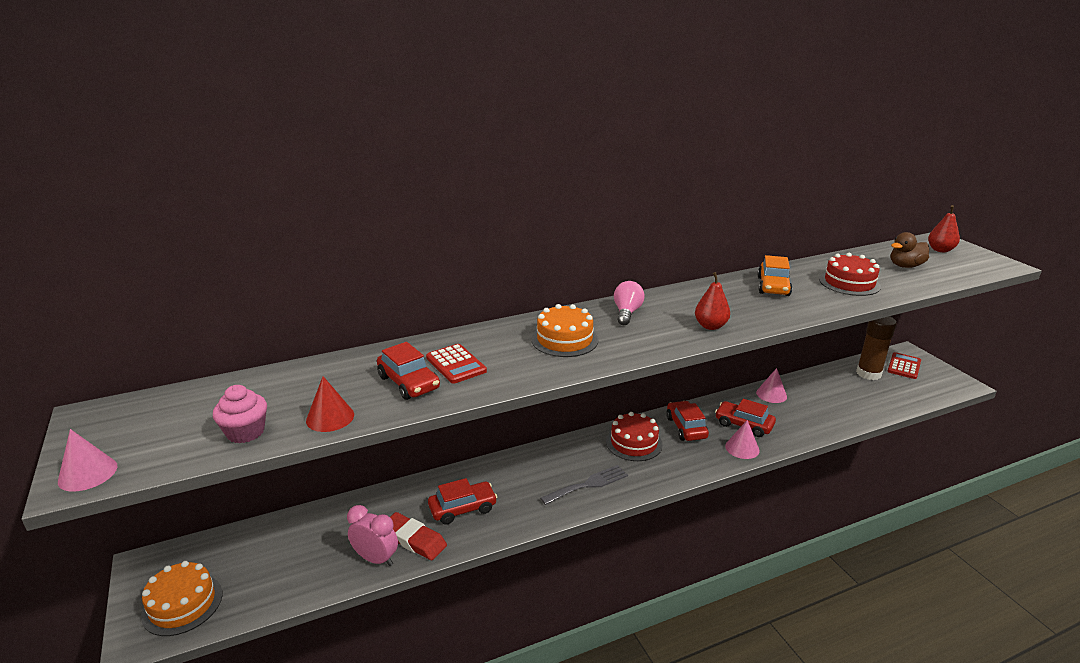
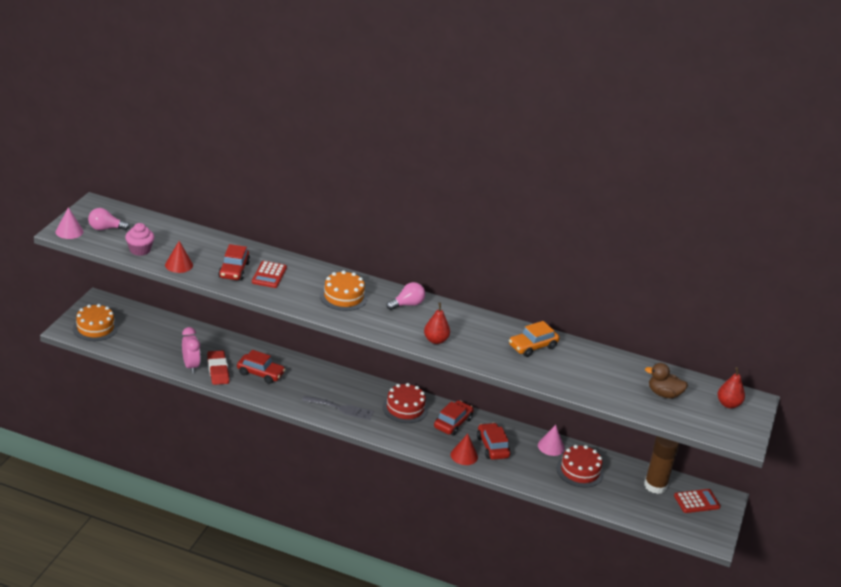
camera: 40 degrees right, 5 degrees up
(149, 436) = (105, 228): none -> pink light bulb
(742, 448) = (464, 455): pink cone -> red cone
(849, 283) = (589, 376): red cake -> red cake (580, 471)

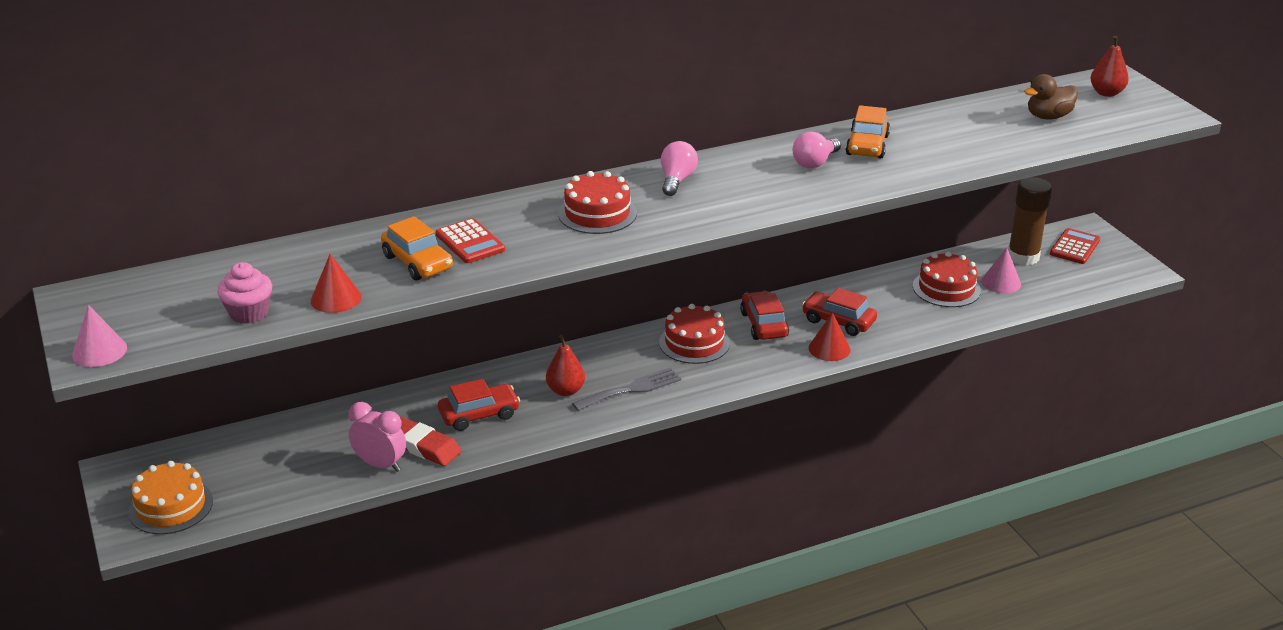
camera: 40 degrees left, 0 degrees up
(105, 228) = (148, 316): pink light bulb -> pink light bulb (815, 163)
(234, 270) = (418, 262): red car -> orange car
(343, 297) = (597, 213): orange cake -> red cake
(435, 340) = (774, 197): red pear -> red pear (565, 391)
(551, 446) = (884, 283): pink cone -> pink cone (1001, 282)

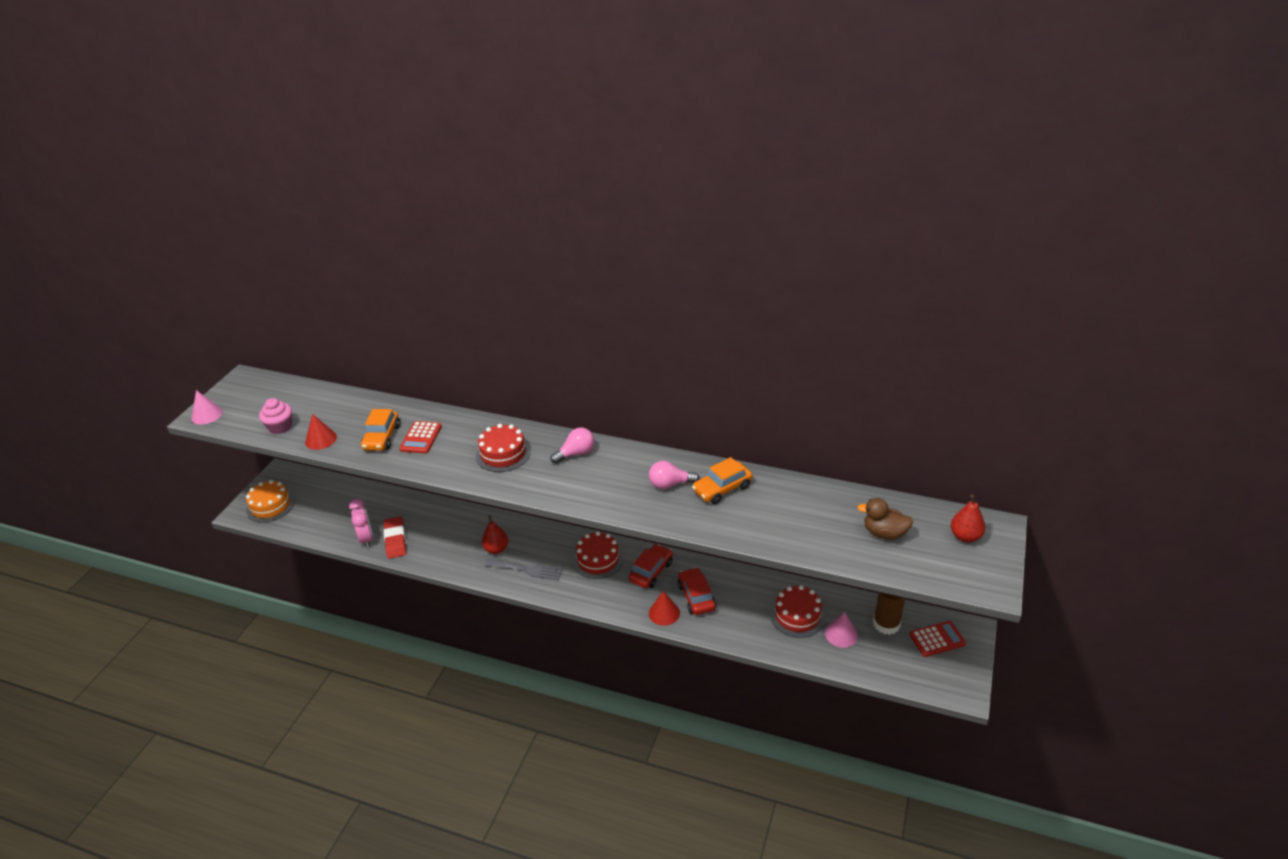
camera: 45 degrees right, 5 degrees up
(479, 415) = (441, 537): red car -> none

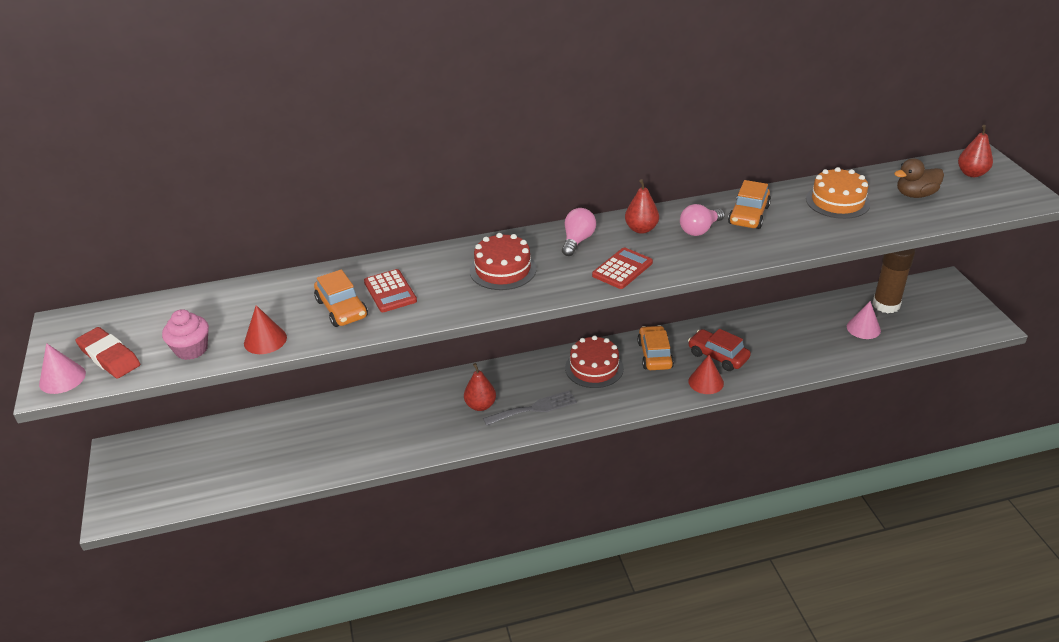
camera: 35 degrees left, 0 degrees up
(270, 506) = (148, 488): orange cake -> orange cake (837, 201)
(366, 539) = (318, 463): pink clock -> none
(395, 540) = (355, 449): red eraser -> red eraser (109, 357)
(630, 464) = (641, 229): none -> red pear
(651, 571) = (655, 355): red car -> orange car
(797, 615) = (815, 331): red cake -> none
(937, 639) = (932, 298): red calculator -> red calculator (622, 269)

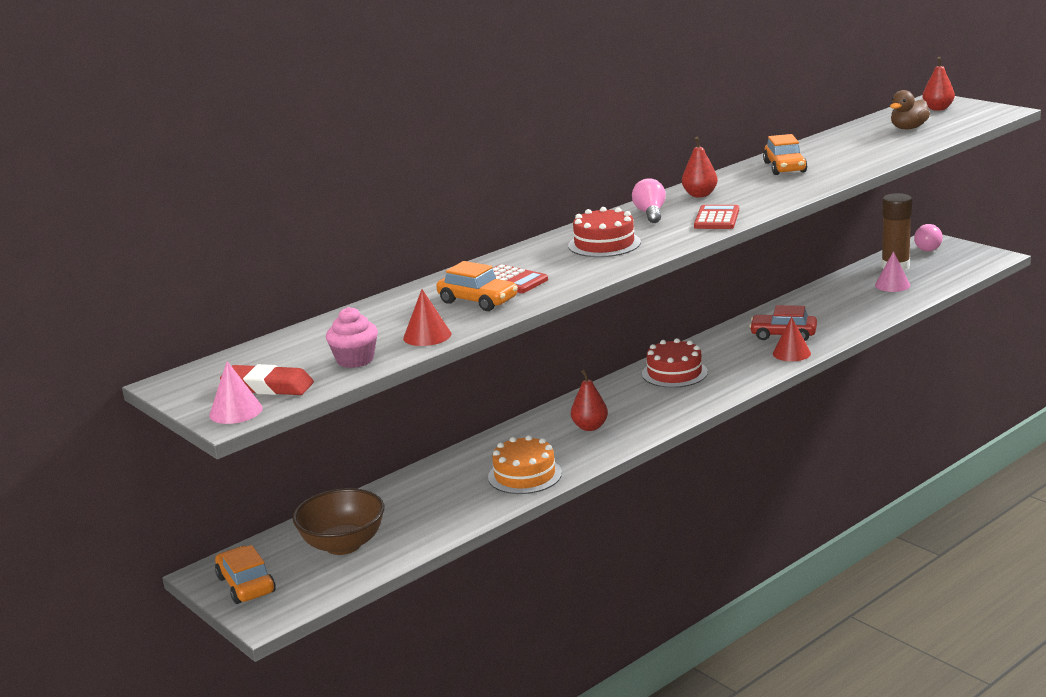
camera: 25 degrees left, 15 degrees down
(217, 460) = (343, 545): none -> brown bowl
(534, 408) = (647, 414): grey fork -> none
(655, 355) = (723, 349): orange car -> orange car (246, 585)
(700, 230) = (753, 184): pink light bulb -> pink light bulb (929, 248)
(837, 201) = (850, 145): orange cake -> orange cake (524, 475)

